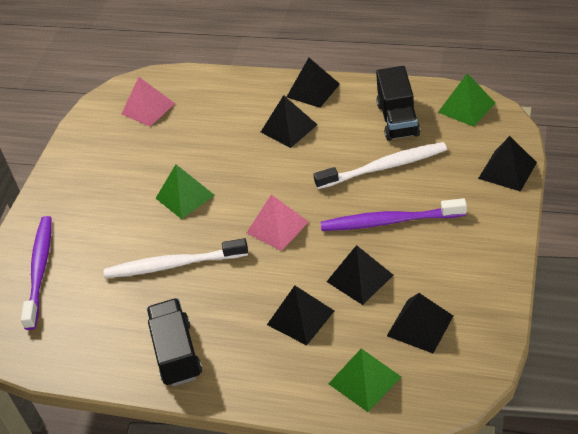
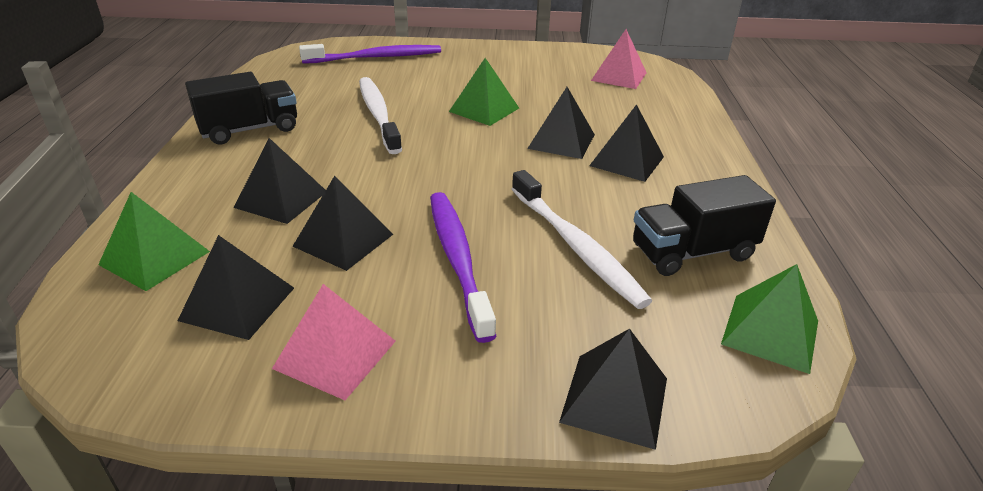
camera: 70 degrees right, 10 degrees down
(277, 227) = (439, 169): pink pyramid -> pink pyramid (335, 354)
(313, 90) = (714, 172): black pyramid -> black pyramid (561, 141)

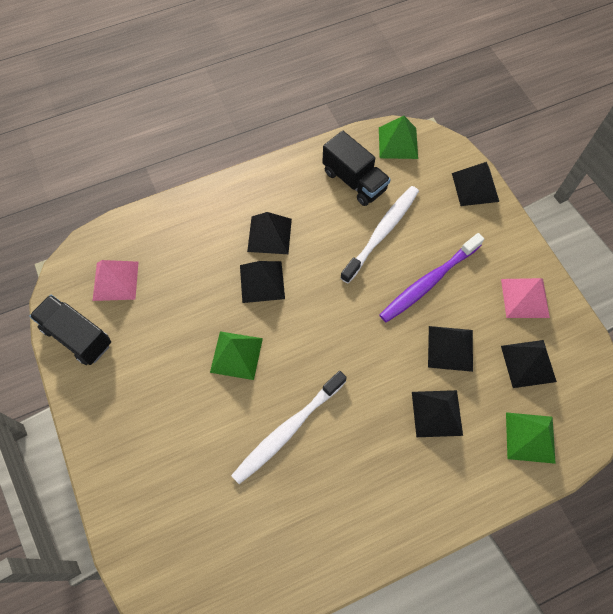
camera: 115 degrees left, 30 degrees up
(250, 130) = (368, 513): black truck -> black truck (77, 336)
(376, 57) = (164, 515): purple toothbrush -> none

